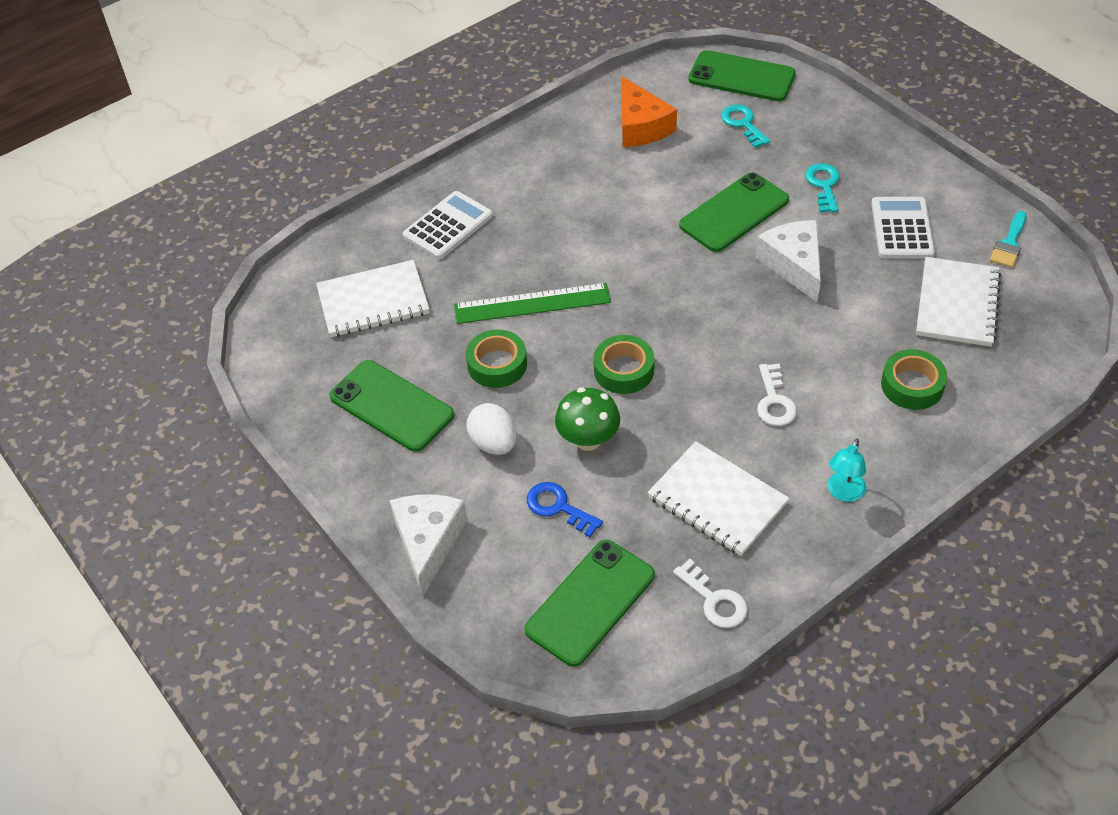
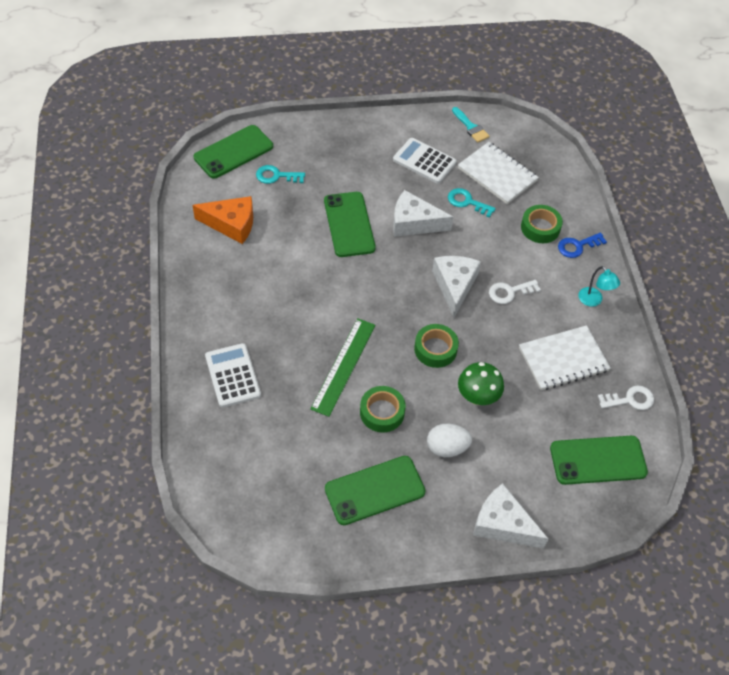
camera: 65 degrees left, 5 degrees up
(373, 301) = (269, 455): white notebook -> none
(558, 507) = (519, 439): blue key -> blue key (577, 246)
(590, 602) = (598, 460): green phone -> green phone turned 75 degrees counterclockwise
(734, 345) = (454, 286): none -> white cheese
(774, 401) = (509, 292): white key -> white key turned 135 degrees clockwise
(823, 185) = (361, 172): turquoise key -> turquoise key (467, 202)

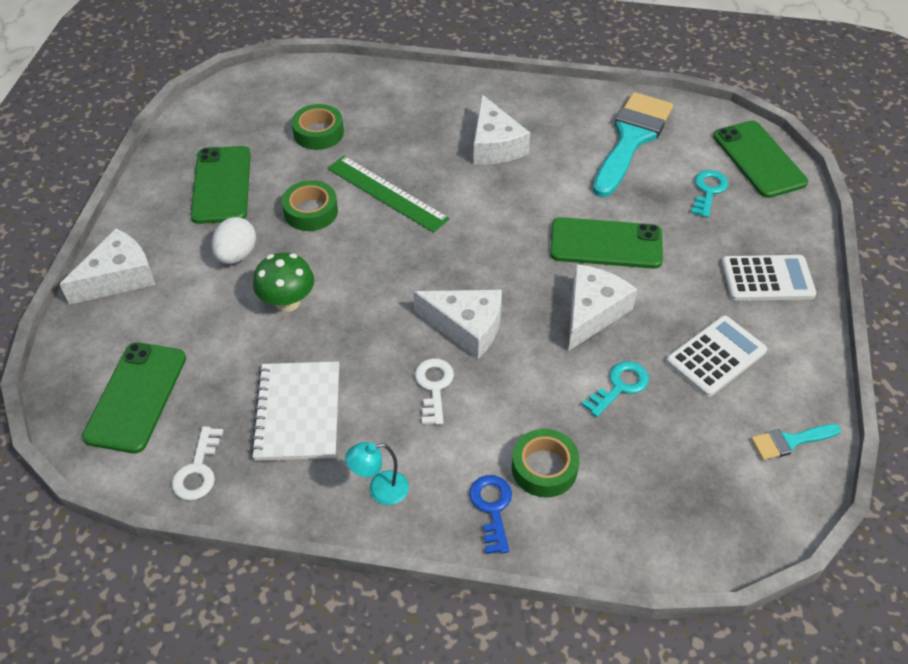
camera: 110 degrees right, 5 degrees down
(231, 224) = (631, 139): orange cheese -> turquoise brush
(232, 375) = (413, 108): white calculator -> white calculator (767, 279)
(264, 307) = (495, 145): none -> white cheese
(435, 349) = (374, 280): green tape -> green tape (318, 133)
(497, 174) = (673, 445): white notebook -> none

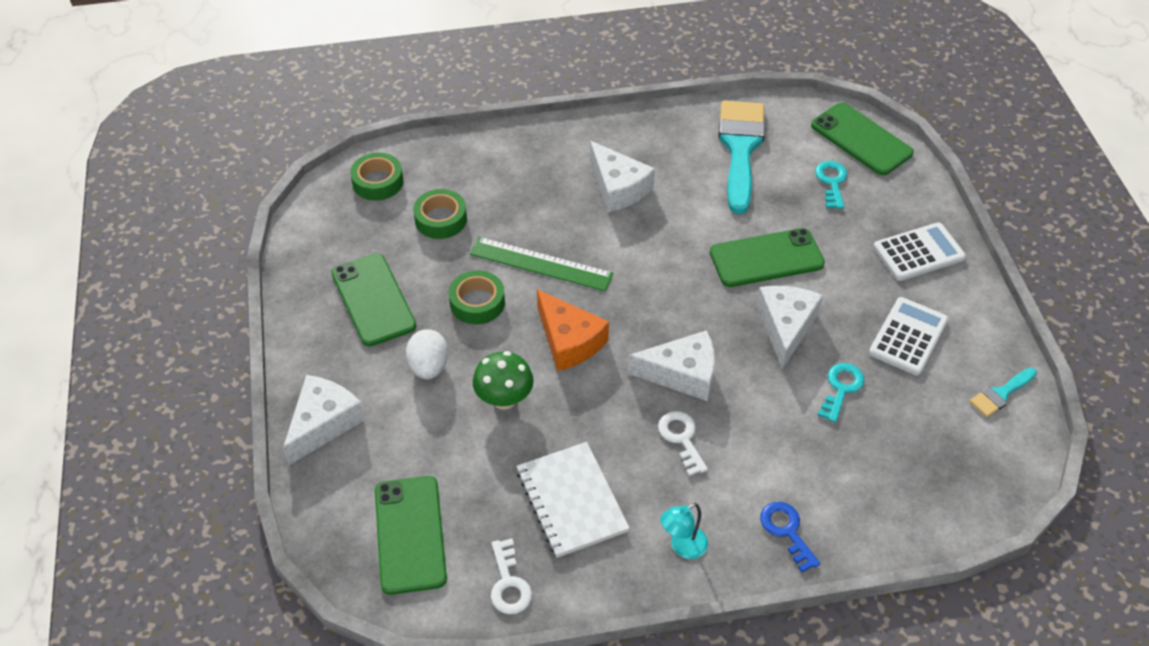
camera: 20 degrees left, 0 degrees up
(375, 267) = (569, 341): none -> orange cheese
(544, 468) = (813, 482): green tape -> green tape (378, 182)

